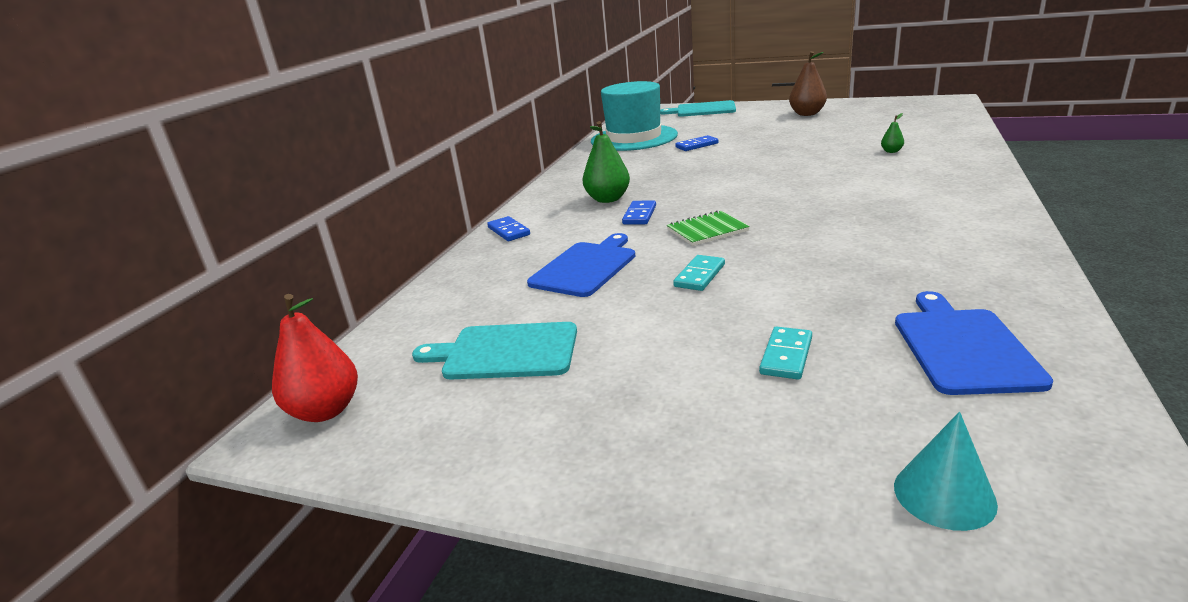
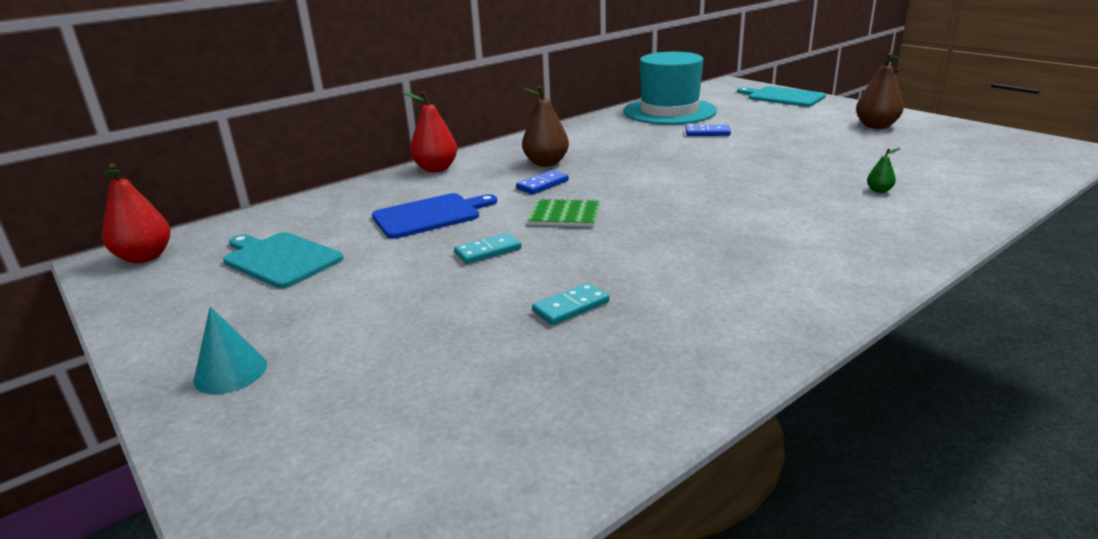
camera: 30 degrees right, 0 degrees up
(509, 231) = (436, 169): blue domino -> red pear
(608, 199) = (546, 163): green pear -> brown pear
(786, 356) = (422, 338): turquoise domino -> turquoise domino (571, 307)
(944, 494) = (320, 483): turquoise cone -> turquoise cone (230, 372)
(963, 347) = (554, 391): blue cutting board -> none

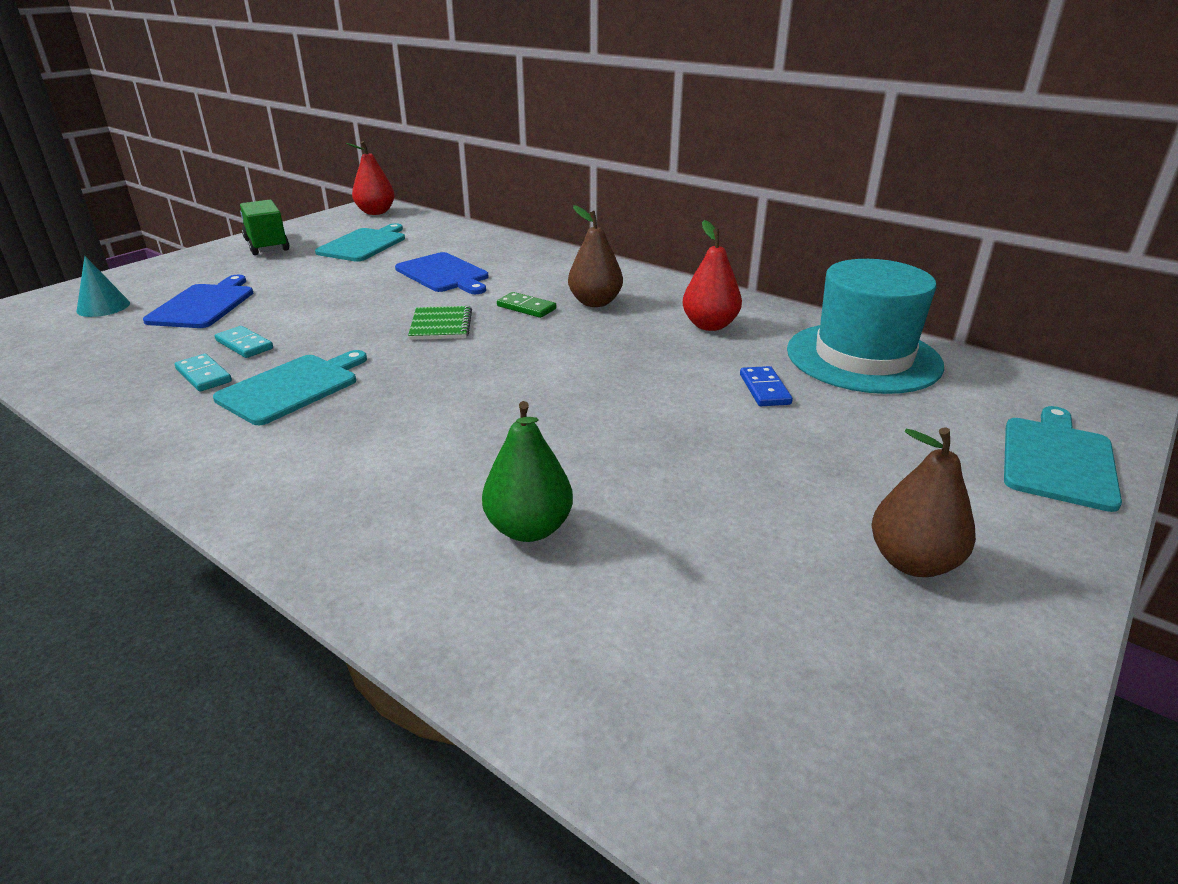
camera: 75 degrees right, 5 degrees up
(200, 327) = (267, 245): none -> green truck
(230, 372) = (206, 263): turquoise cone -> turquoise cone (103, 307)
(421, 350) = (204, 305): none -> blue cutting board
(436, 169) = (565, 259): red pear -> red pear (709, 325)
(488, 251) = (362, 304): turquoise domino -> turquoise domino (203, 375)
(542, 185) = (526, 308): blue domino -> green domino
(683, 272) = (293, 387): none -> turquoise cutting board
(879, 191) = (529, 528): green pear -> green pear, size x2.08

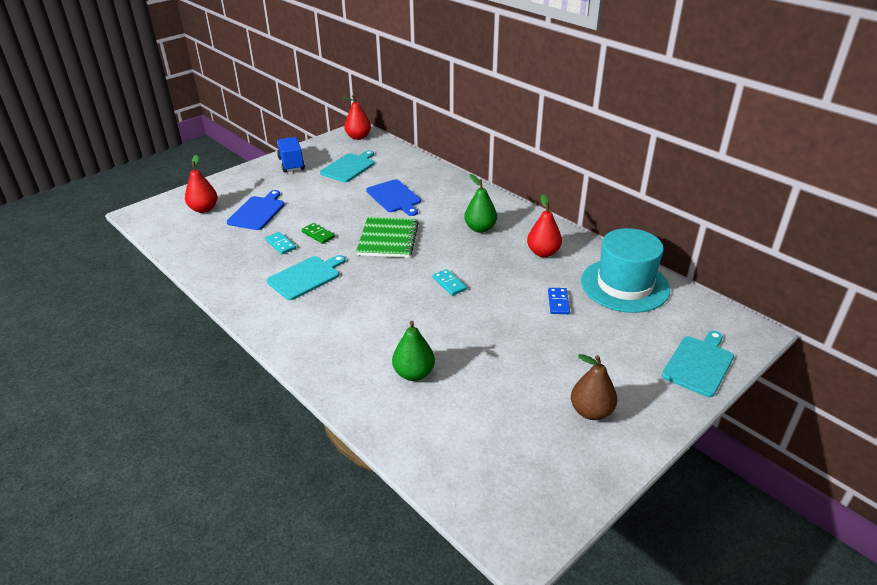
camera: 10 degrees right, 5 degrees up
(103, 307) = (204, 209): turquoise cone -> red pear
(203, 375) = (260, 264): turquoise domino -> turquoise domino (449, 284)
(267, 245) = (291, 164): green truck -> blue truck
(441, 325) = (388, 239): green notebook -> green notebook, size x1.64
(526, 308) = (439, 229): green domino -> green domino (318, 235)
(595, 302) = (480, 228): brown pear -> green pear

